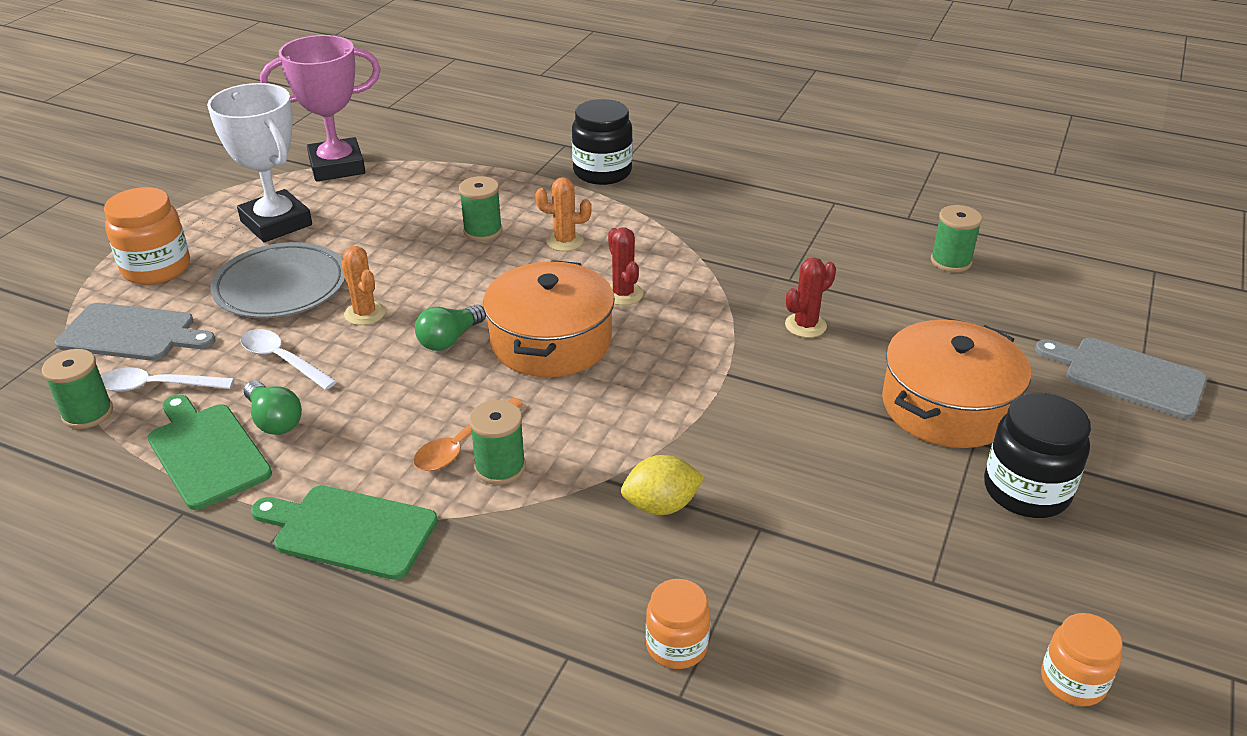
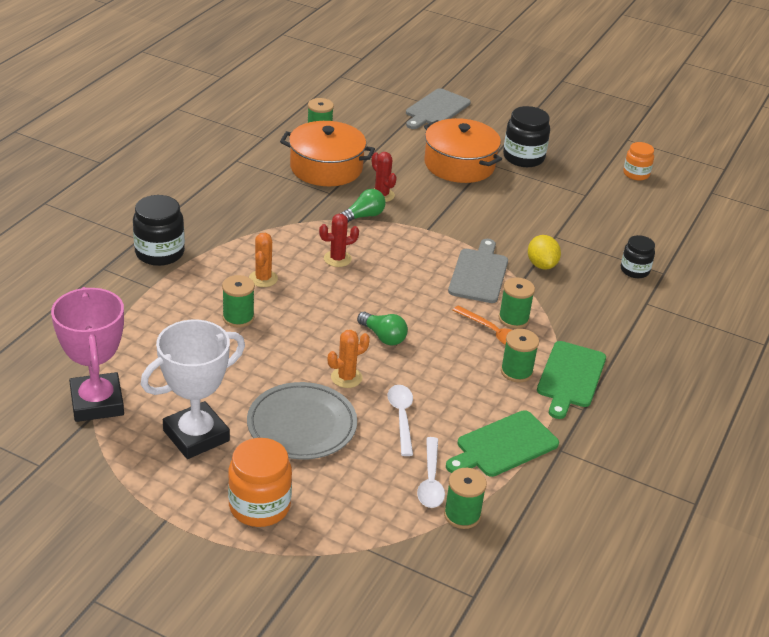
camera: 90 degrees left, 0 degrees up
(132, 333) = (359, 507): grey cutting board -> grey cutting board (479, 274)
(274, 420) = (470, 416): green light bulb -> green light bulb (363, 216)
(282, 360) = (401, 417): white spoon -> white spoon turned 135 degrees clockwise
(367, 468) = (516, 372): none -> green spool
(551, 341) = (389, 293): orange pot -> orange pot (326, 168)
(676, 646) = (634, 270): orange jar -> black jar

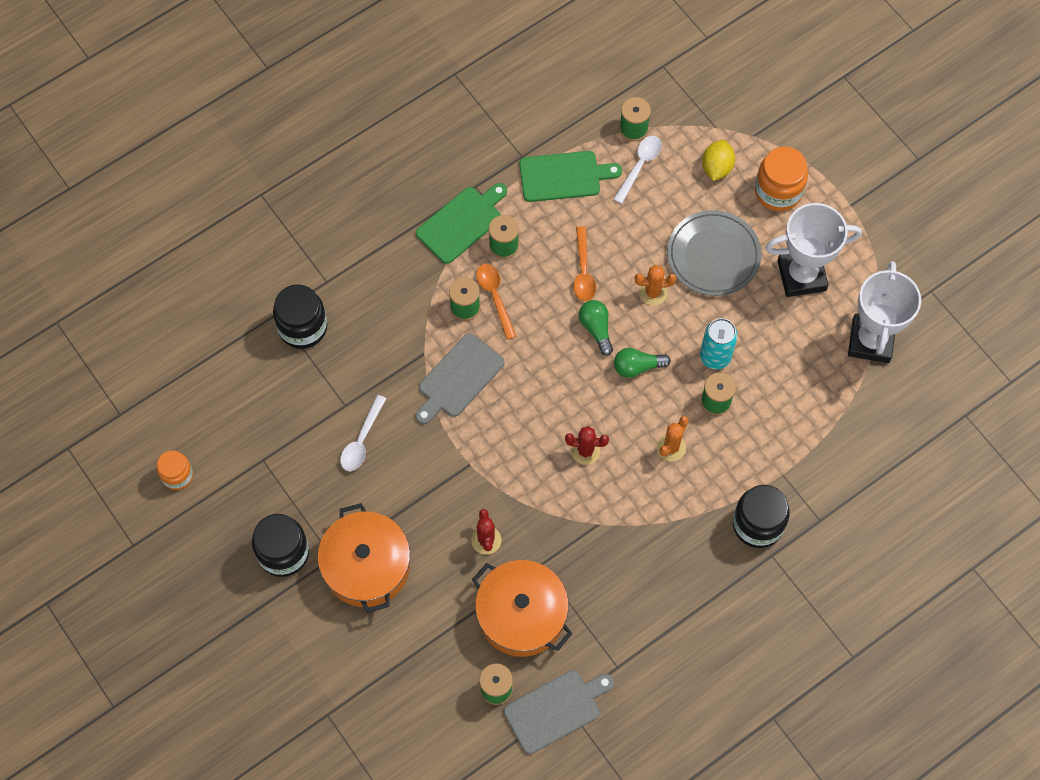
camera: 150 degrees left, 30 degrees up
(97, 403) = (870, 341): pink trophy -> white trophy
(256, 348) = (715, 356): none -> turquoise can
(363, 216) = (524, 510): green light bulb -> green light bulb (637, 367)
(401, 417) = (629, 234): white spoon -> white spoon (361, 440)
(426, 374) = (583, 271): none -> orange spoon
(436, 109) = (323, 694): grey cutting board -> grey cutting board (555, 709)
(541, 265) = (389, 368): yellow lemon -> yellow lemon (716, 167)
(634, 270) = (303, 327): black jar -> black jar, size x1.59

